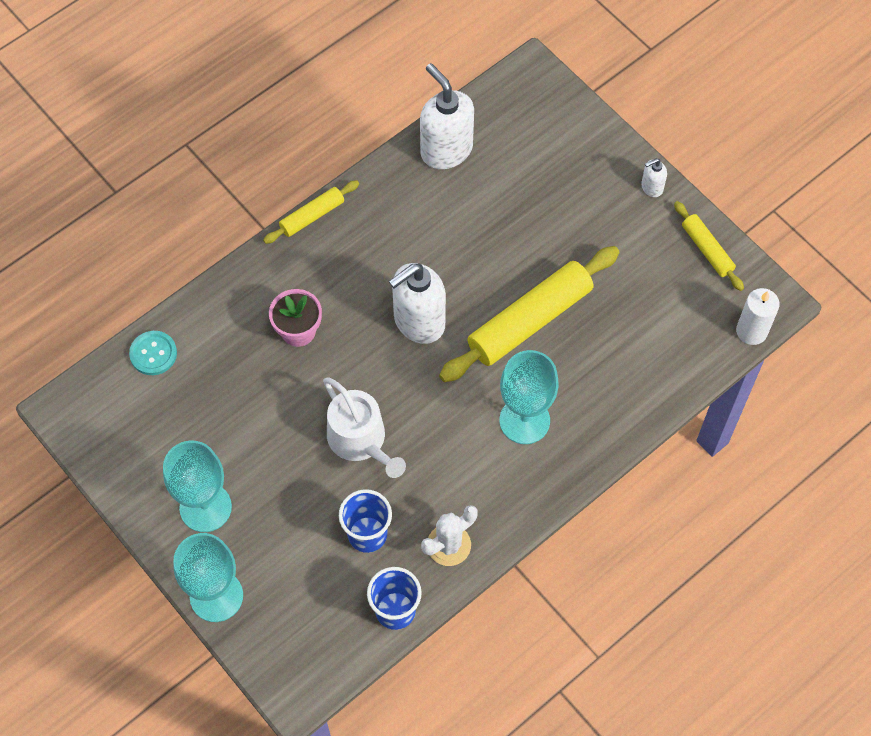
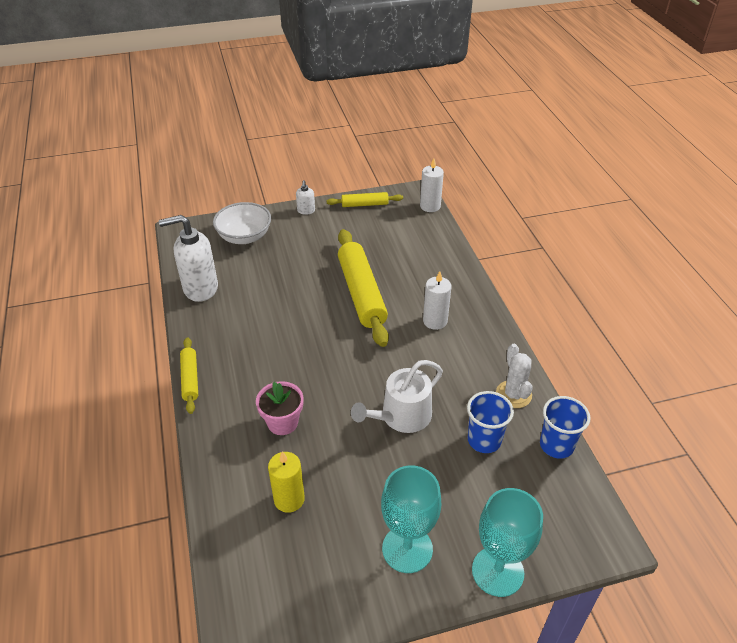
camera: 65 degrees left, 20 degrees down
(153, 354) = (233, 537): turquoise button -> none
(212, 381) = (289, 499): none -> yellow candle
(360, 440) = (401, 416): white watering can -> white watering can turned 150 degrees clockwise
(418, 321) = (323, 349): white soap dispenser -> none
(524, 420) = (435, 321): turquoise goblet -> white candle
(560, 146) = (244, 237): none -> white bowl

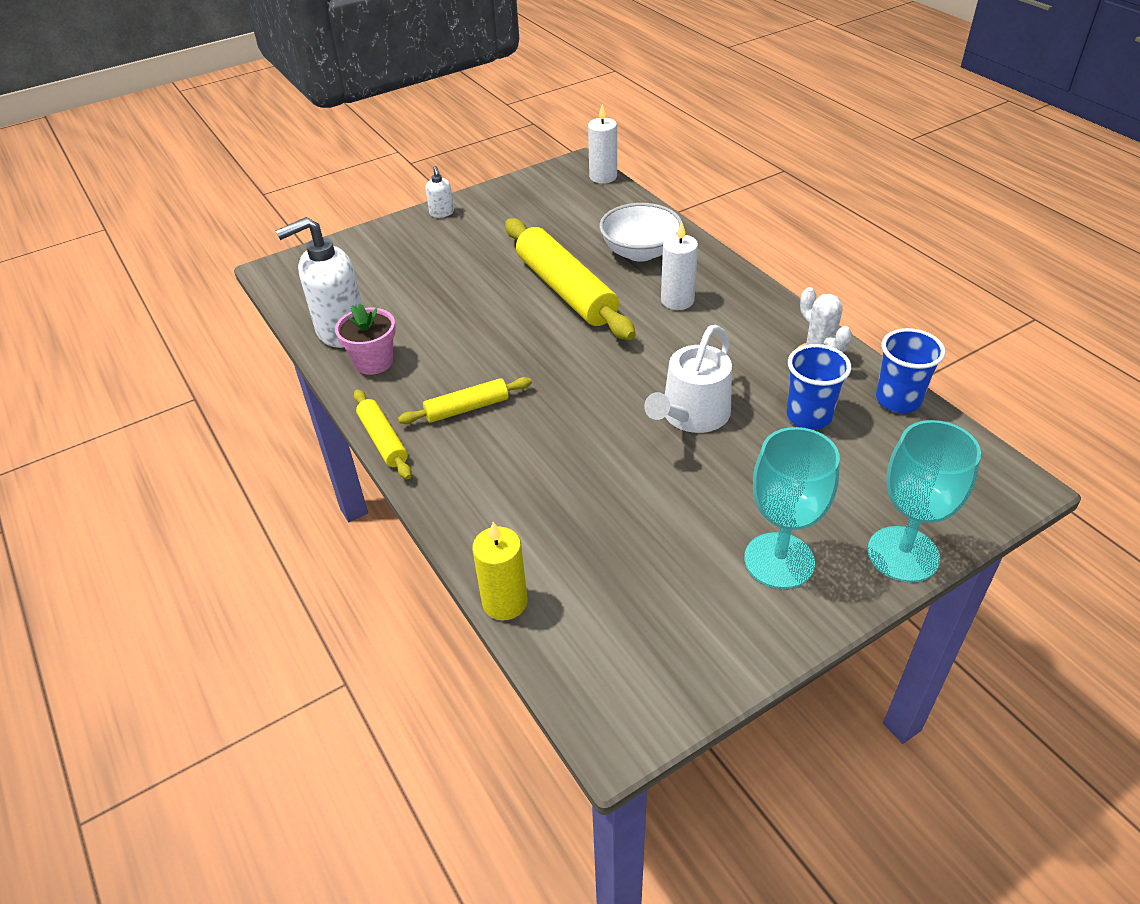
camera: 15 degrees left, 0 degrees up
(244, 237) = (372, 259): white bowl -> white bowl (640, 252)
(282, 422) = (539, 460): pink flower pot -> pink flower pot (373, 362)
(289, 499) = (595, 546): yellow candle -> yellow candle (505, 602)
(365, 204) = (517, 191): yellow rolling pin -> yellow rolling pin (467, 408)

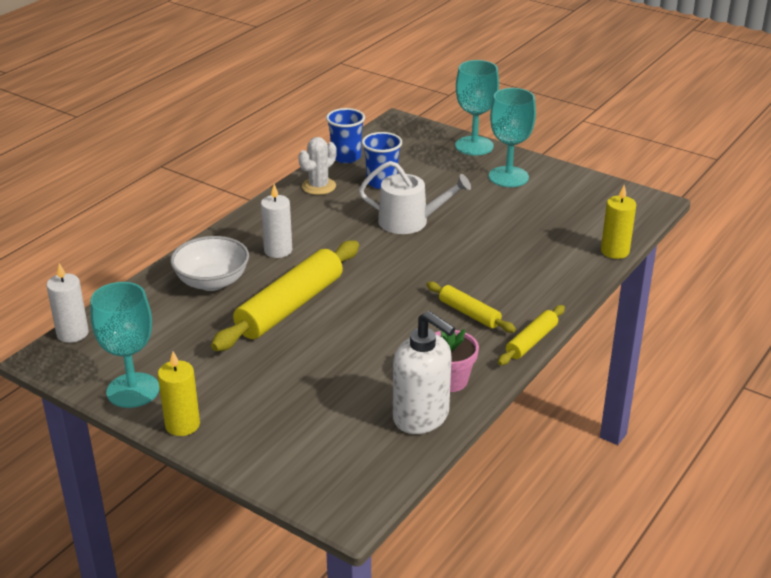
camera: 115 degrees left, 10 degrees down
(442, 213) = (182, 425): white soap dispenser -> yellow candle
(503, 196) = (133, 390): none -> turquoise goblet

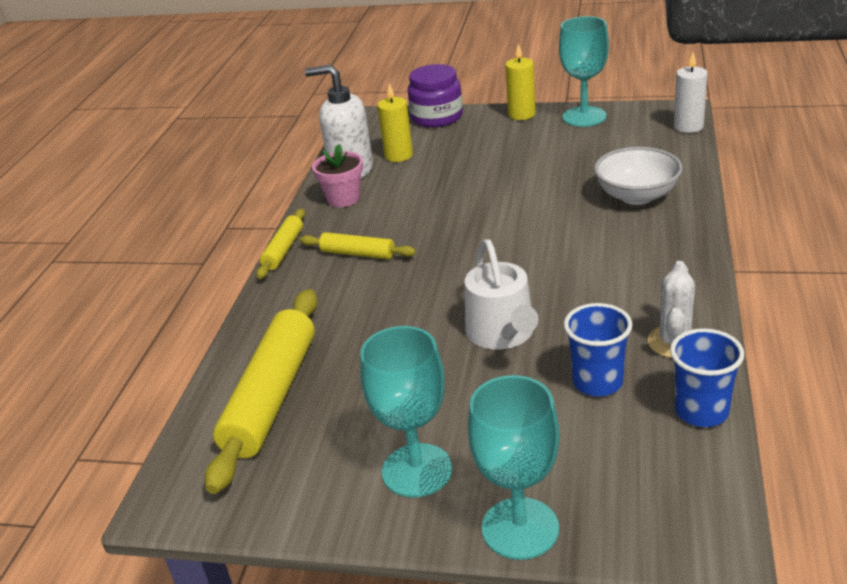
camera: 160 degrees right, 0 degrees up
(270, 466) = (437, 117): none -> purple jar
(278, 250) = (614, 245): white candle -> none
(290, 306) = (536, 202): yellow rolling pin -> yellow rolling pin (272, 397)
(410, 221) = (502, 333): white watering can -> white watering can turned 90 degrees counterclockwise
(615, 251) = (214, 385): yellow candle -> yellow candle (399, 155)

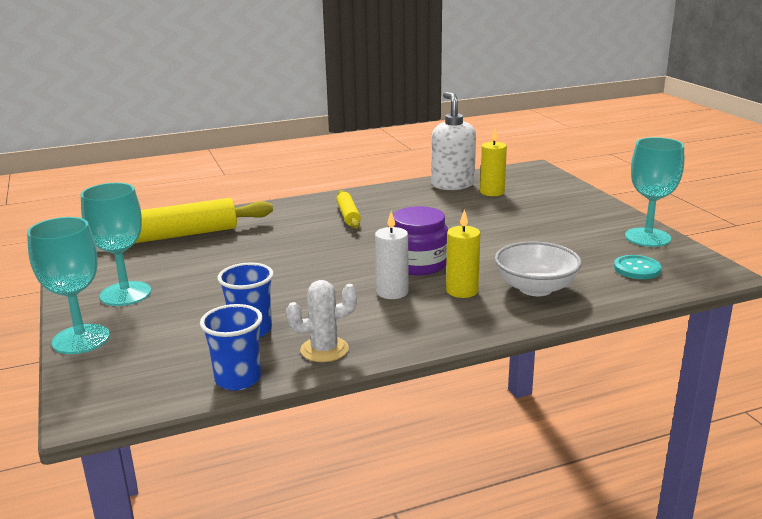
camera: 55 degrees right, 10 degrees down
(284, 250) = (333, 195): yellow rolling pin -> none
(343, 198) = (413, 193): pink flower pot -> none
(437, 117) = (567, 188): purple jar -> purple jar (418, 264)
(502, 333) = (288, 283): white watering can -> none
(521, 114) = (615, 214): yellow candle -> yellow candle (462, 291)
(640, 140) = (637, 269): none -> turquoise button
(688, 127) = (696, 284): white candle -> white candle (392, 292)

